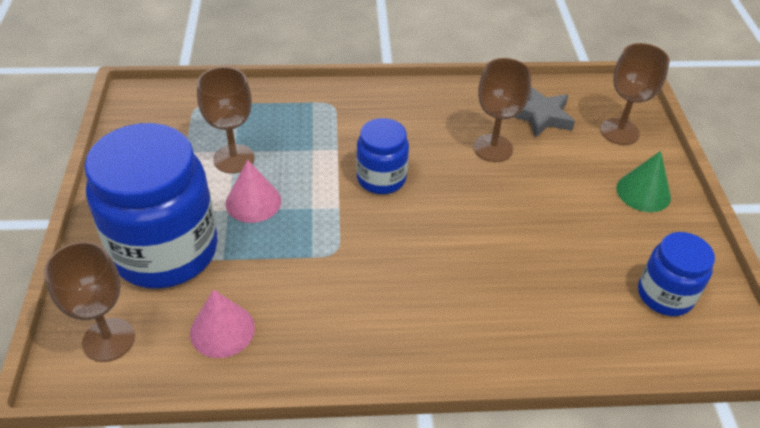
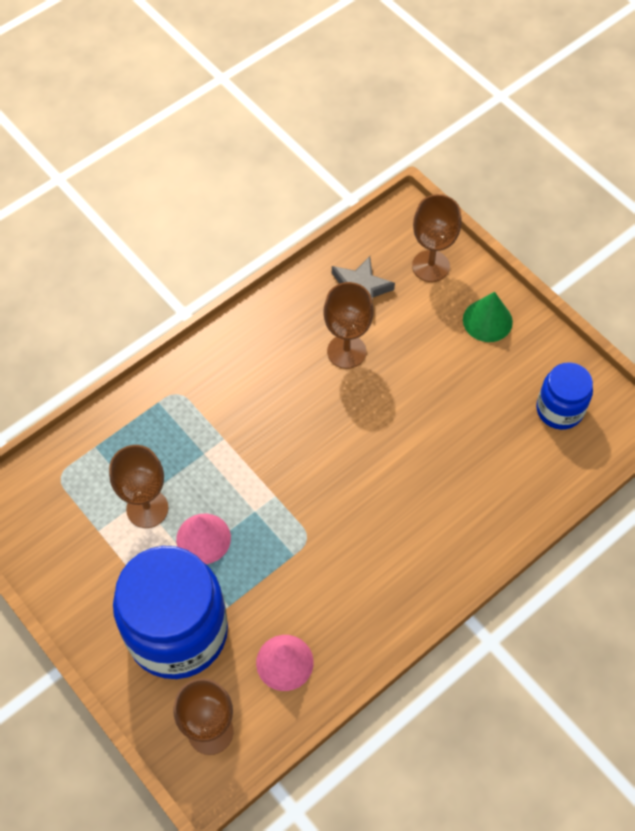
camera: 35 degrees left, 15 degrees up
(381, 178) = (284, 444): blue jar -> none

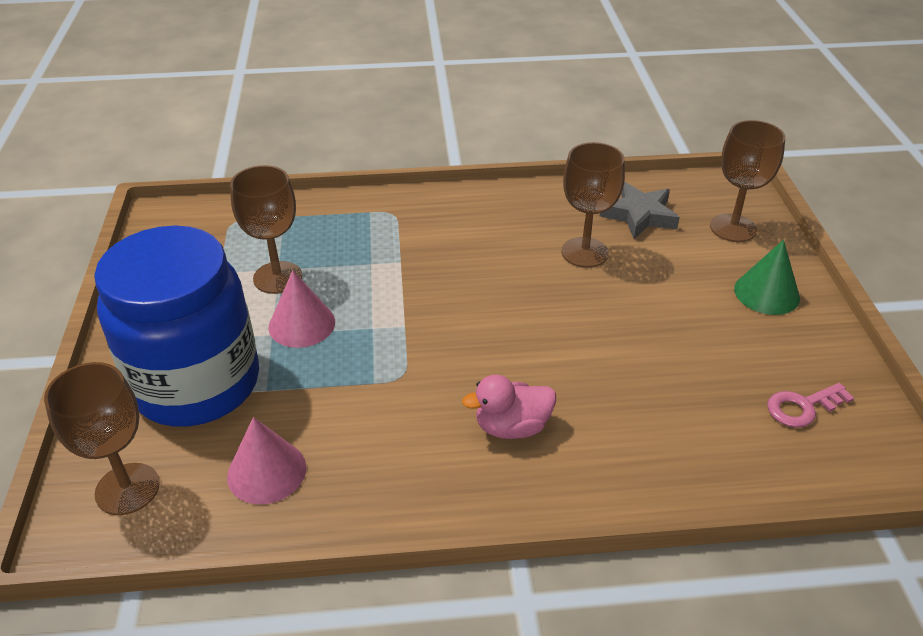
camera: 35 degrees right, 20 degrees down
(405, 533) = (512, 427): none -> pink duck
(559, 409) = (802, 407): blue jar -> pink key

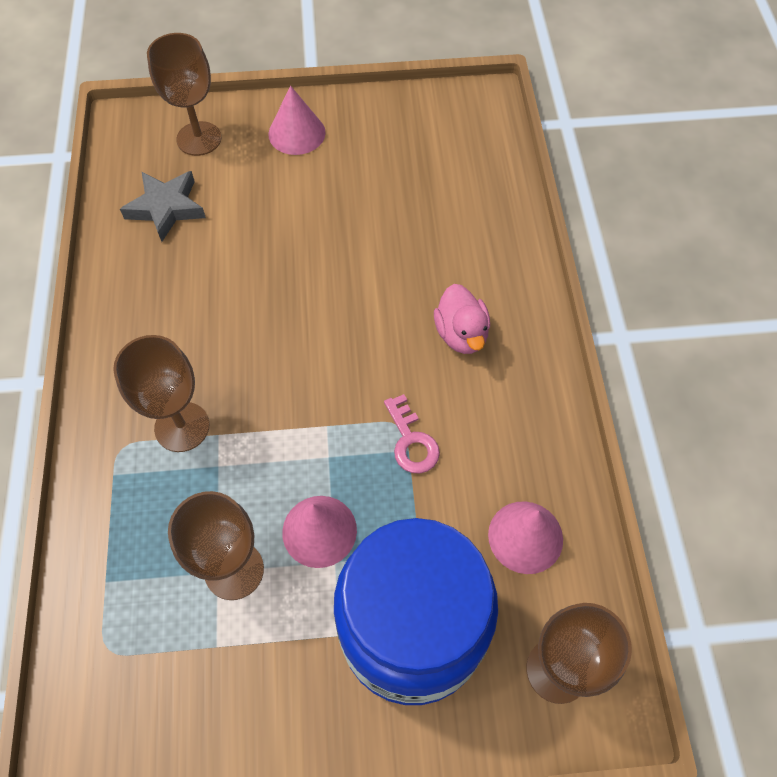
camera: 90 degrees left, 20 degrees up
(584, 252) = (222, 260): brown goblet -> brown goblet (182, 427)
(766, 293) = (296, 133): green cone -> pink cone
(802, 407) = (432, 138): pink key -> pink key (411, 441)

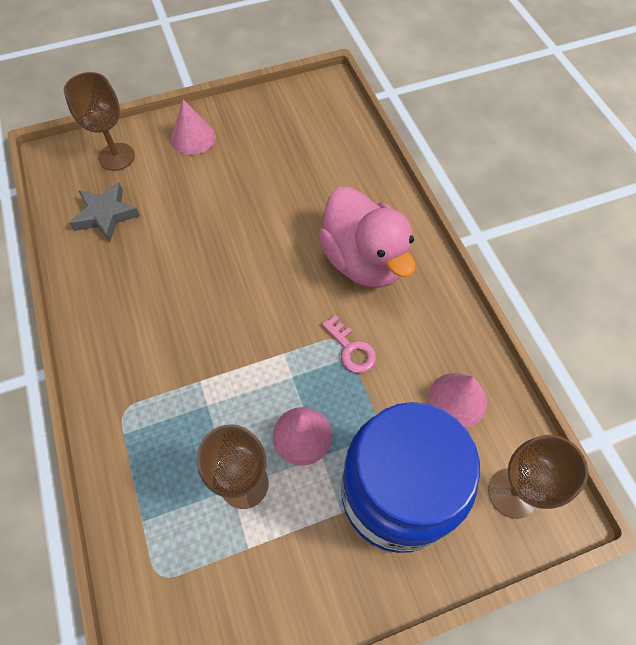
camera: 15 degrees left, 0 degrees up
(182, 427) = (169, 382): brown goblet -> none
(461, 334) = (364, 260): pink duck -> pink duck, size x1.92

